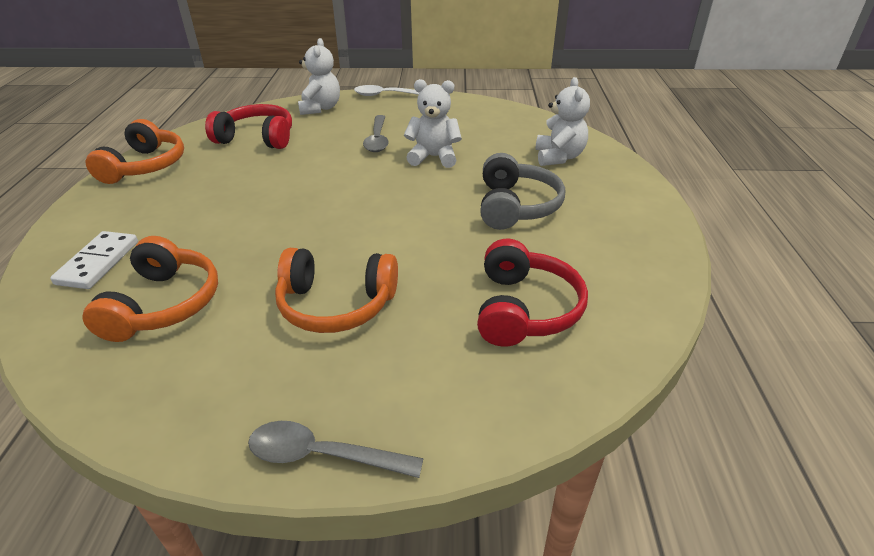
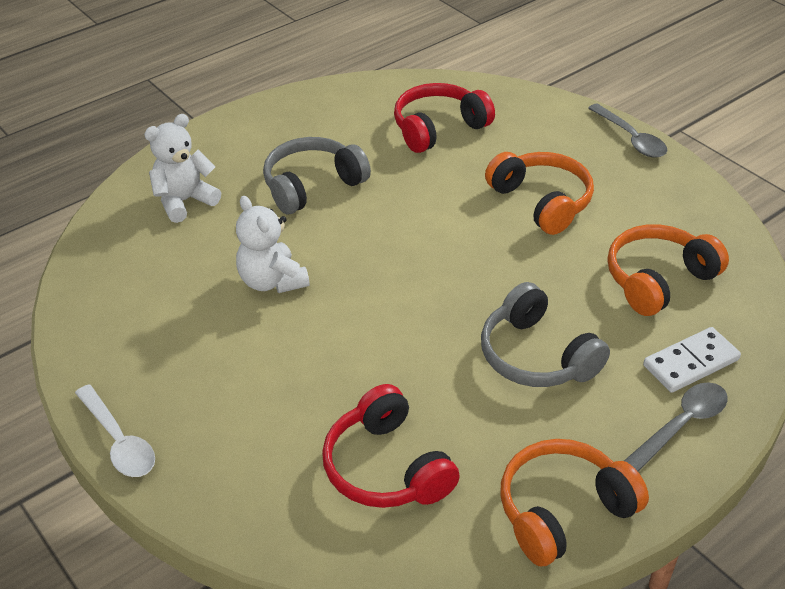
camera: 130 degrees left, 5 degrees up
(223, 209) = (536, 356): none -> grey headphones
(320, 108) = (234, 480): white teddy bear -> none
(377, 139) = (274, 351): grey spoon -> grey spoon (681, 425)

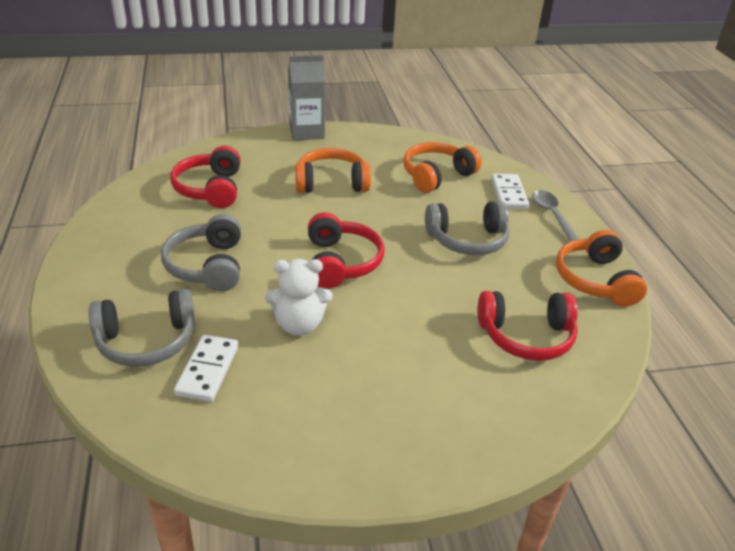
camera: 65 degrees left, 5 degrees down
(119, 441) = (417, 477): white spoon -> none
(172, 252) = (208, 370): none -> white domino
(184, 201) = (147, 340): white teddy bear -> grey headphones
(396, 269) = (341, 262): none -> red headphones
(631, 138) = (306, 132): grey spoon -> grey carton
(658, 280) = (436, 175): orange headphones -> orange headphones turned 60 degrees clockwise

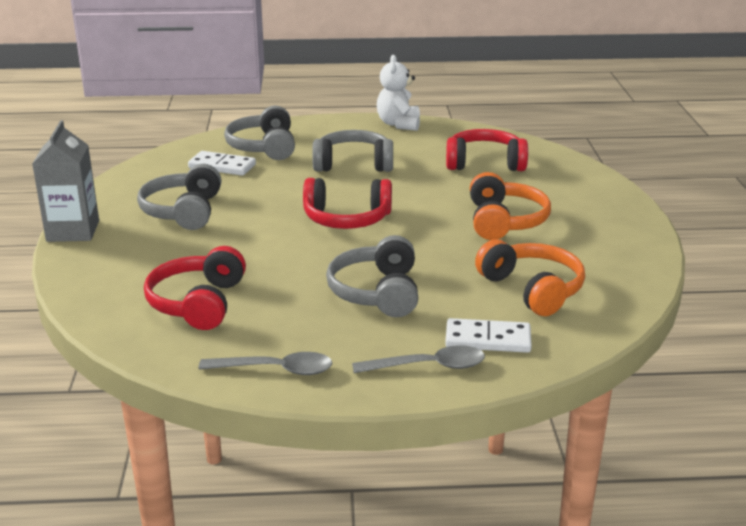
camera: 100 degrees right, 10 degrees down
(299, 325) = (260, 198): white teddy bear -> white teddy bear (399, 124)
(306, 132) = (632, 212): grey carton -> grey carton (73, 231)
(341, 382) = (183, 211): none -> grey headphones
(595, 280) = (275, 370): orange headphones -> grey spoon

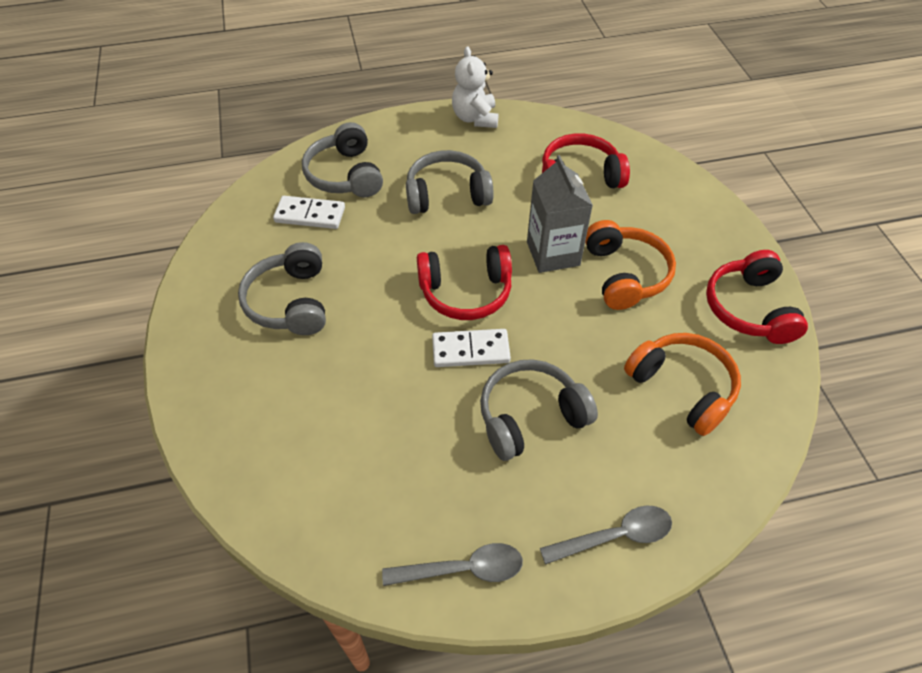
camera: 10 degrees left, 25 degrees up
(73, 231) = (179, 354): grey carton -> grey carton (553, 253)
(198, 303) = (350, 464): red headphones -> red headphones (749, 308)
(377, 292) = (530, 416): grey headphones -> grey headphones turned 75 degrees clockwise
(488, 339) = (661, 480): white domino -> white domino (470, 350)

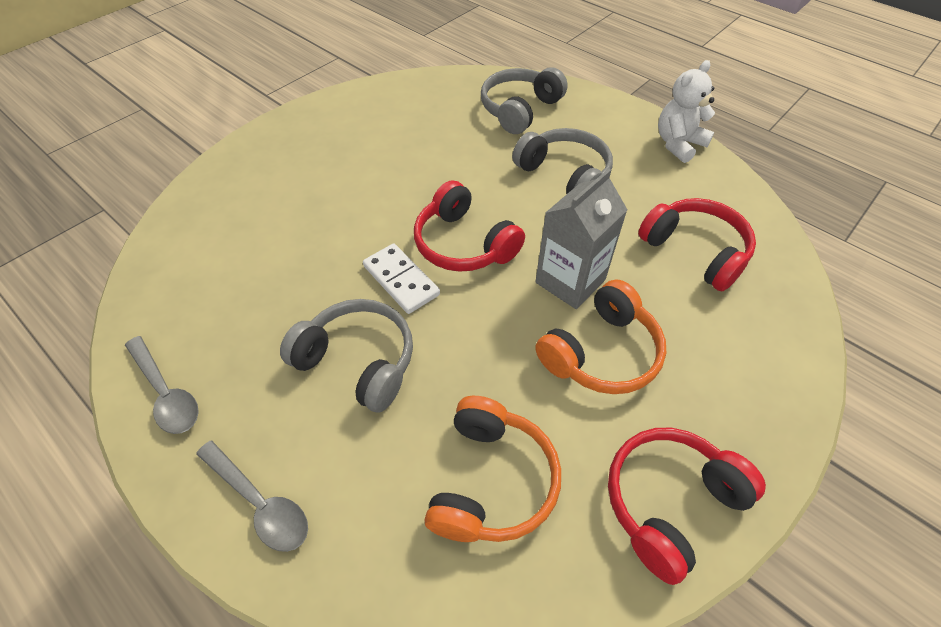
camera: 55 degrees right, 0 degrees up
(290, 302) = (363, 151): grey headphones -> none
(310, 215) = (458, 115): white domino -> none

